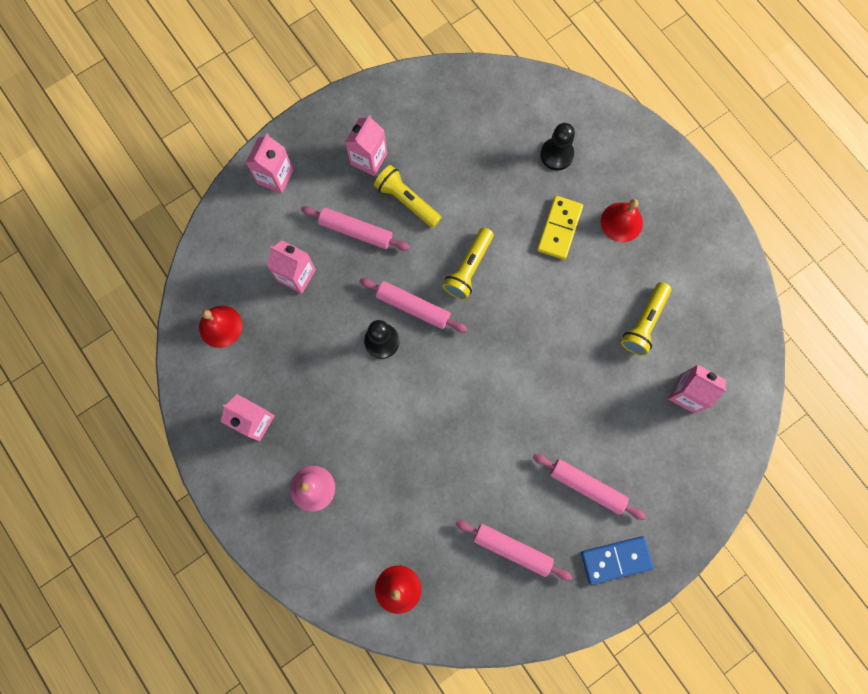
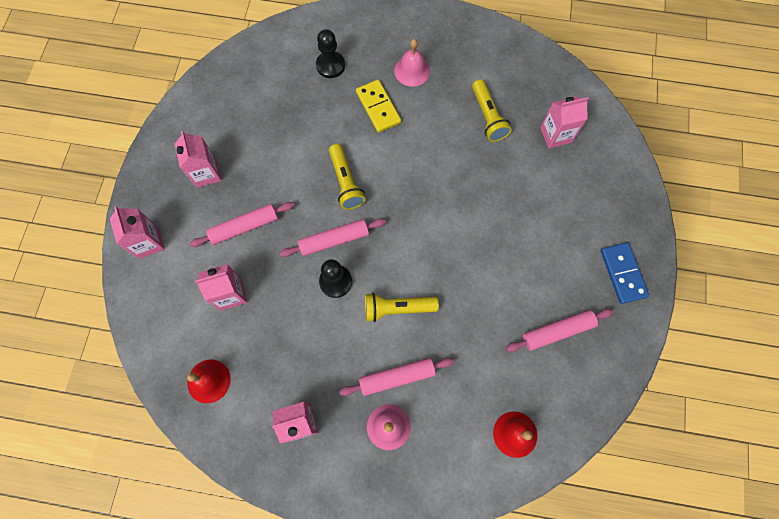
camera: 45 degrees left, 5 degrees down
(407, 201) = (260, 177): yellow flashlight -> yellow flashlight (397, 308)
(587, 486) = (559, 246): pink rolling pin -> pink rolling pin (397, 377)
(616, 560) = (622, 273): blue domino -> blue domino turned 45 degrees counterclockwise
(621, 222) = (412, 70): red bell -> pink bell

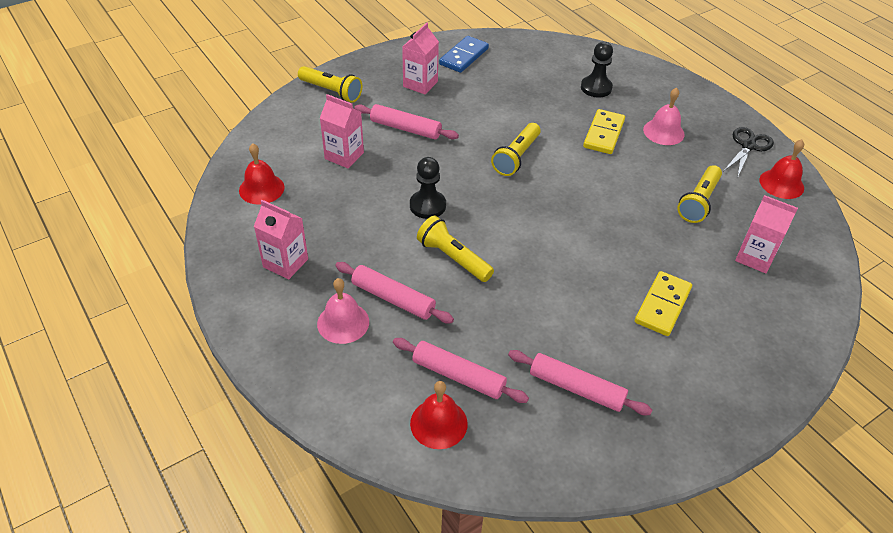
camera: 45 degrees right, 25 degrees down
(149, 242) = (331, 91): pink carton -> yellow flashlight
(334, 240) = (460, 182): pink rolling pin -> pink rolling pin (458, 376)
(471, 38) = (748, 146): none -> black scissors
(517, 56) = (781, 184): none -> red bell
(543, 223) = (662, 305): none -> yellow domino
(622, 273) = (702, 403): blue domino -> blue domino (464, 56)

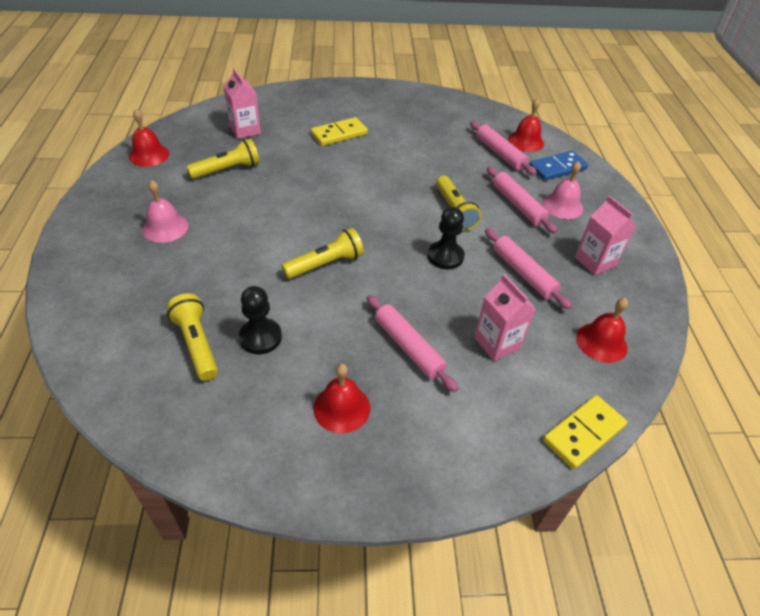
camera: 150 degrees left, 0 degrees up
(331, 91) = (466, 453): yellow flashlight -> yellow flashlight (197, 344)
(420, 84) = (341, 408): pink carton -> red bell
(464, 56) = (243, 431): blue domino -> blue domino (557, 168)
(576, 388) = (434, 125): pink rolling pin -> pink rolling pin (523, 273)
(596, 88) = (153, 301): black pawn -> black pawn (260, 337)
(603, 134) = (219, 249): yellow domino -> yellow domino (583, 433)
(748, 146) = (121, 186): black scissors -> none

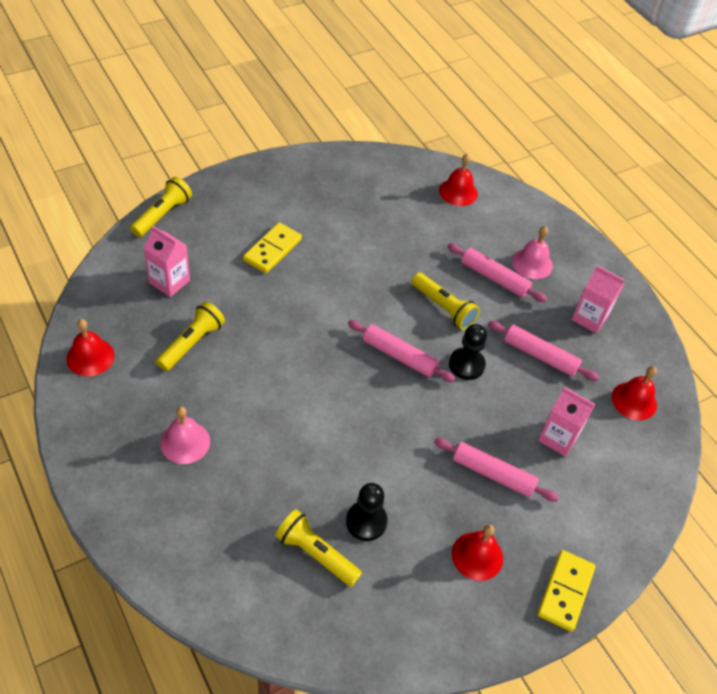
camera: 30 degrees left, 5 degrees up
(325, 264) = (368, 419): yellow flashlight -> yellow flashlight (162, 215)
(500, 154) = (443, 218): pink rolling pin -> pink rolling pin (399, 356)
(557, 168) = (504, 217): blue domino -> none
(583, 433) = (662, 491): yellow domino -> yellow domino (565, 591)

